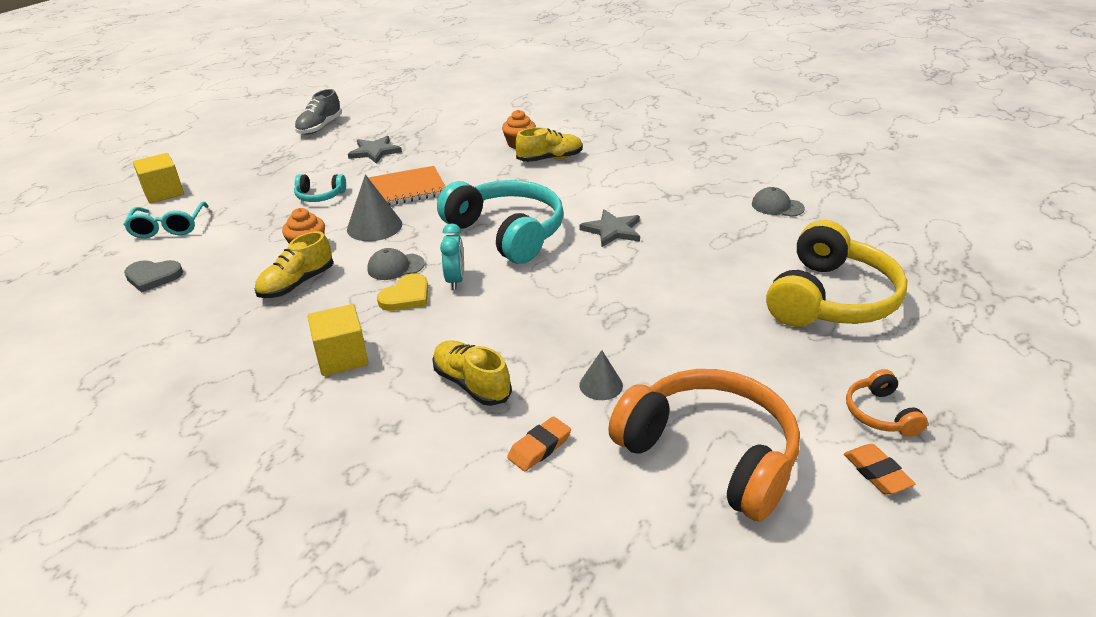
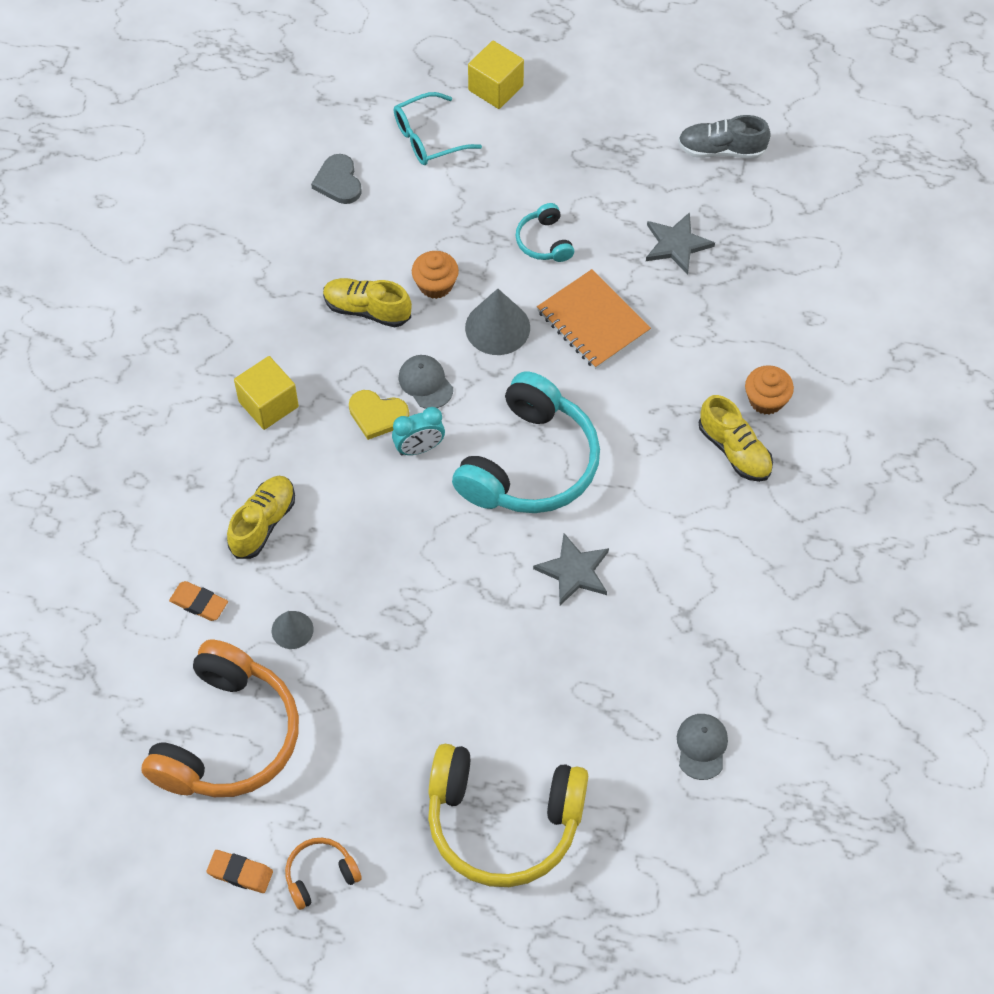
camera: 70 degrees right, 25 degrees up
(876, 473) = (240, 873): orange eraser -> orange eraser turned 60 degrees clockwise

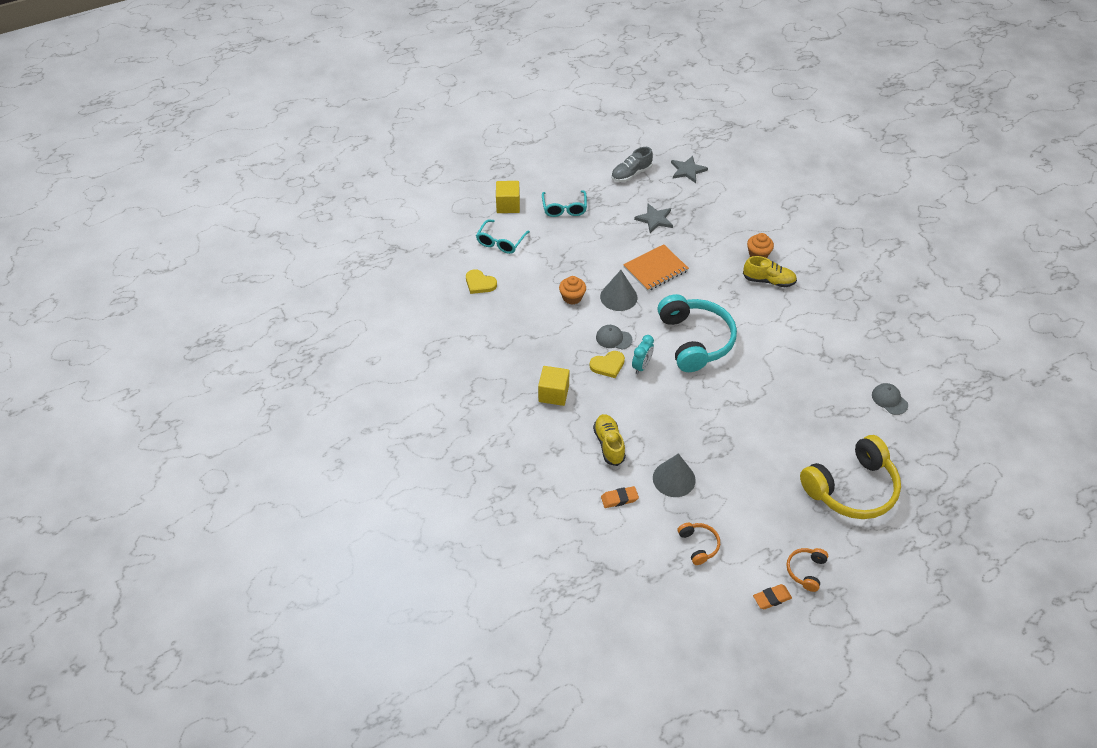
camera: 40 degrees left, 10 degrees down
(228, 737) = (698, 545): orange headphones -> orange headphones, size x0.45
(292, 630) = (674, 479): grey cone -> grey cone, size x1.68
(338, 182) = (480, 283): grey heart -> yellow heart
(367, 310) = (553, 326): yellow shoe -> none
(544, 241) = (599, 251): turquoise headphones -> none
(567, 143) = (564, 208): none -> turquoise glasses
(574, 571) = (762, 369): grey star -> grey star (687, 170)
(593, 321) = (655, 269): orange notebook -> orange notebook turned 45 degrees counterclockwise

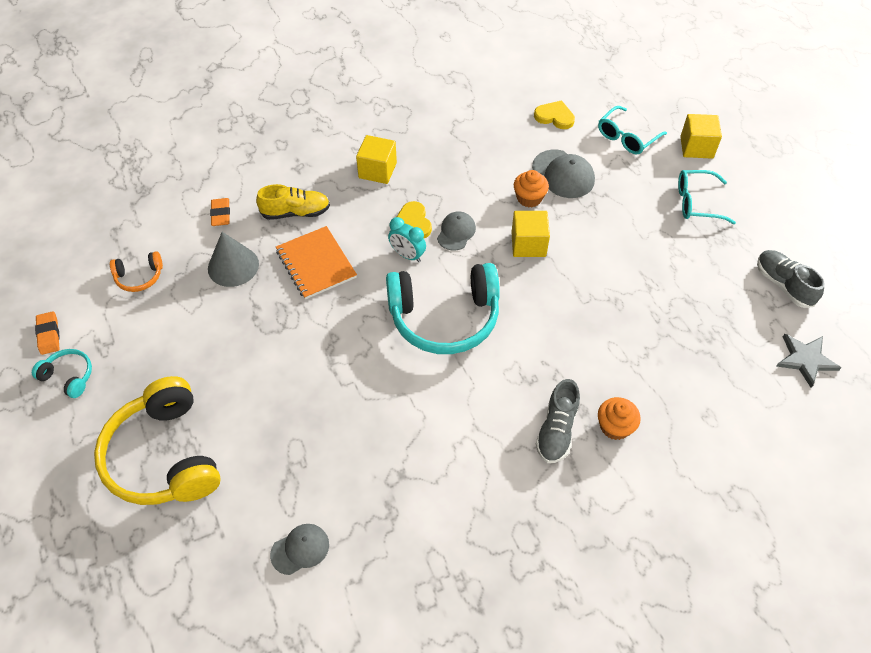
camera: 95 degrees right, 5 degrees up
(480, 283) = (554, 117): yellow heart -> yellow heart turned 75 degrees clockwise
(500, 242) = (626, 137): turquoise glasses -> turquoise glasses turned 75 degrees counterclockwise
(544, 278) = (563, 174): none -> grey cap
(618, 297) = (528, 244): grey cone -> yellow cube
(654, 219) = (684, 302): grey star -> none
(655, 269) = (580, 290): orange notebook -> orange notebook (316, 264)
(768, 281) = (556, 430): yellow shoe -> grey shoe
(806, 571) = (69, 376): orange headphones -> turquoise headphones

